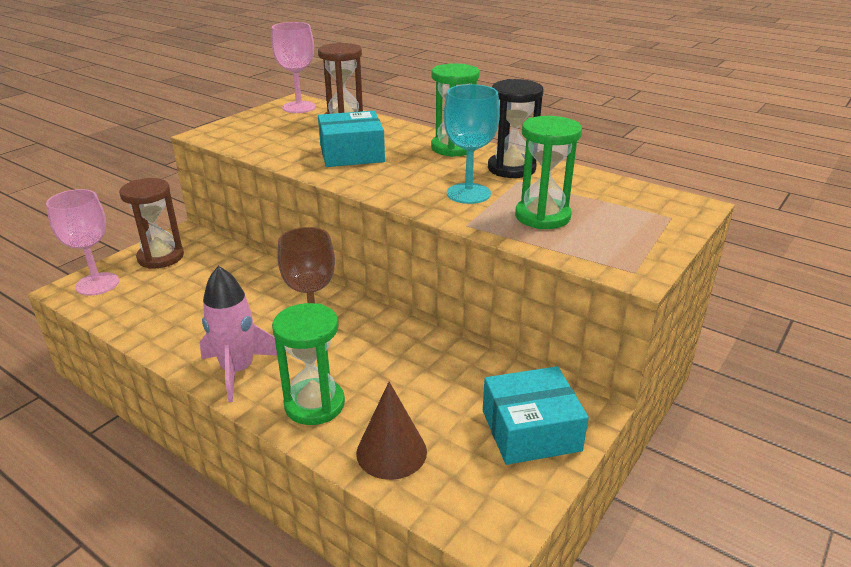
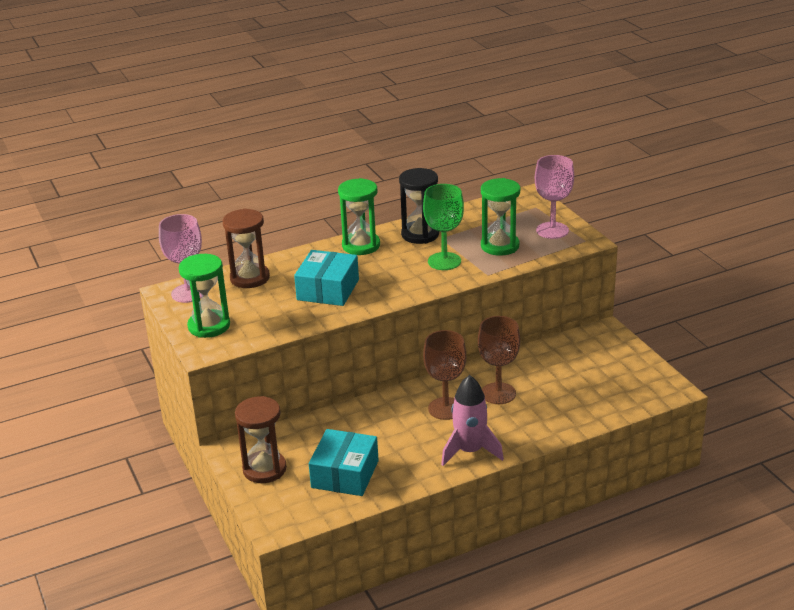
camera: 60 degrees left, 0 degrees up
(97, 284) = (282, 510): pink goblet -> pink goblet (552, 230)
(314, 404) = (530, 425): green hourglass -> green hourglass (209, 326)
(368, 359) = (498, 393): none -> brown goblet
(391, 452) = (593, 406): brown cone -> none
(468, 193) = (444, 261): turquoise goblet -> green goblet
(530, 430) = (607, 354): turquoise box -> turquoise box (345, 474)

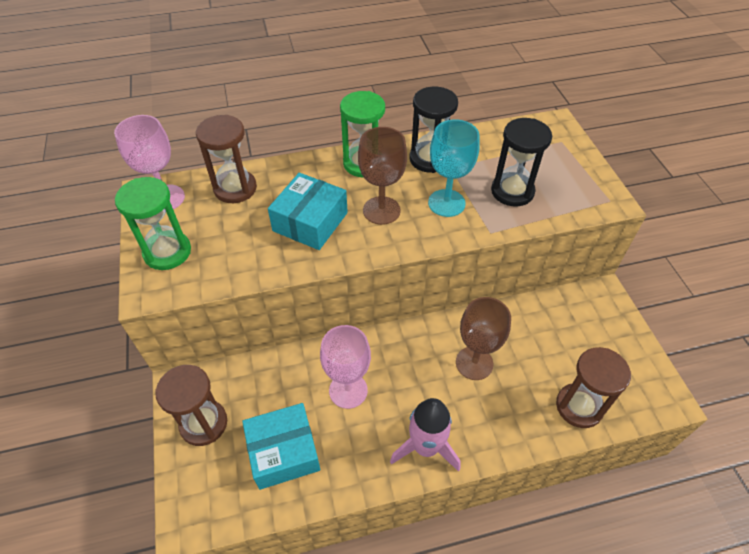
camera: 10 degrees right, 20 degrees up
(345, 474) = (283, 452): turquoise box -> turquoise box turned 45 degrees clockwise
(444, 261) = (446, 203): green goblet -> turquoise goblet
(445, 408) = (414, 374): brown goblet -> brown goblet (381, 210)
(500, 246) = (512, 191): green hourglass -> black hourglass
(552, 230) = (574, 179): pink goblet -> pink goblet (348, 390)
(597, 406) = (579, 406): none -> brown hourglass

